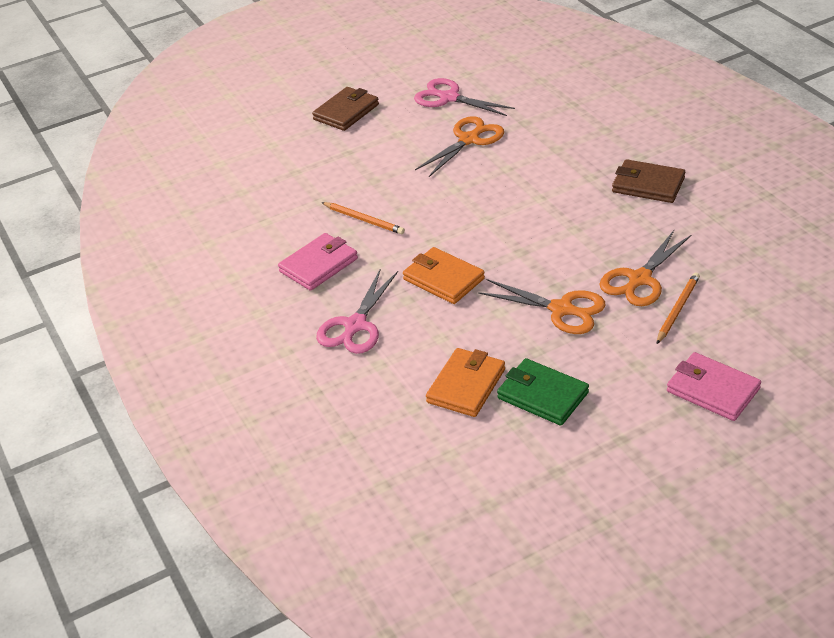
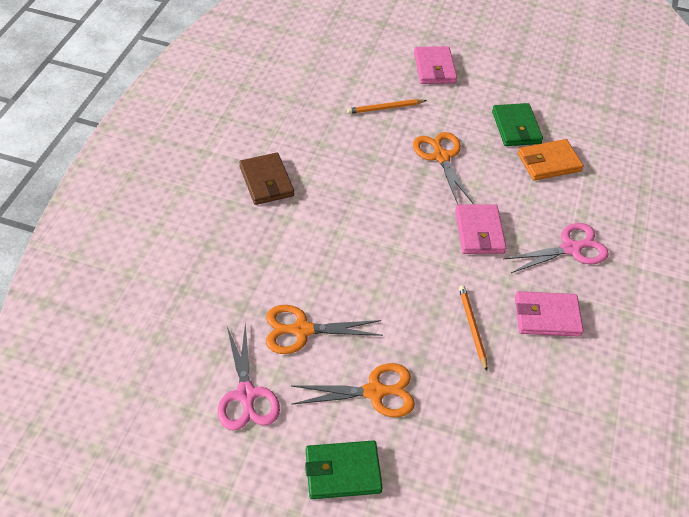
camera: 140 degrees left, 10 degrees up
(346, 112) = (343, 471): brown wallet -> green wallet
(443, 279) = (479, 232): orange wallet -> pink wallet
(639, 279) = (375, 136): orange scissors -> orange scissors (374, 392)

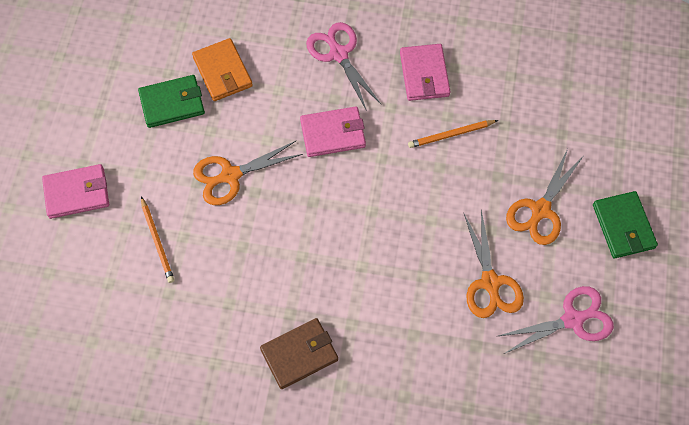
camera: 95 degrees left, 15 degrees up
(374, 392) = (540, 210): orange scissors -> orange scissors turned 135 degrees counterclockwise

